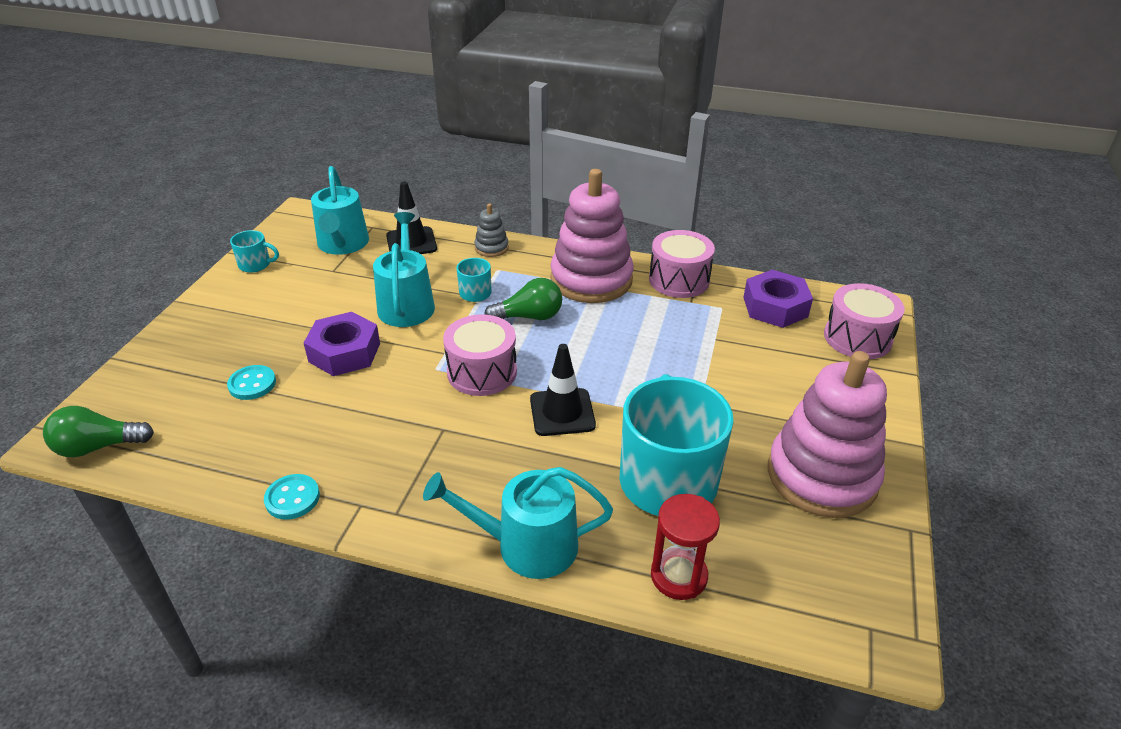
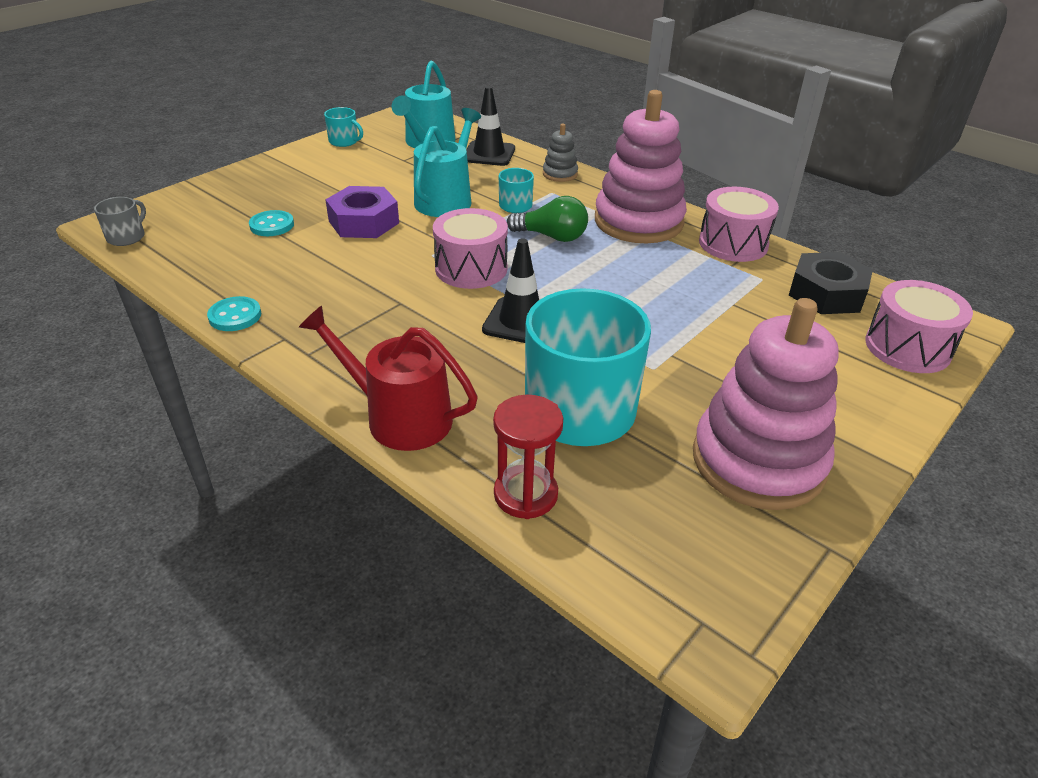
camera: 25 degrees right, 0 degrees up
(98, 447) = (127, 237): green light bulb -> grey mug
(527, 545) = (400, 417): turquoise watering can -> red watering can
(775, 307) = (826, 293): purple nut -> black nut

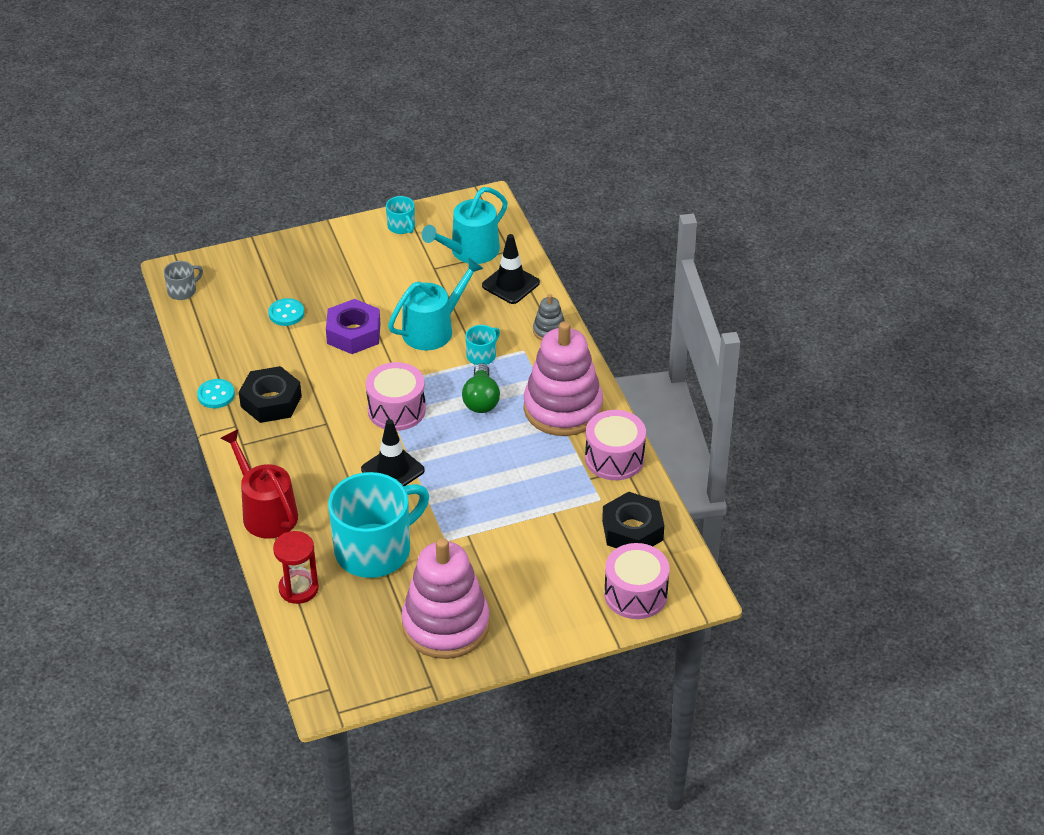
camera: 30 degrees right, 5 degrees up
(313, 302) = (271, 401): none -> black nut
(552, 236) = (481, 400): green light bulb -> green light bulb turned 45 degrees clockwise

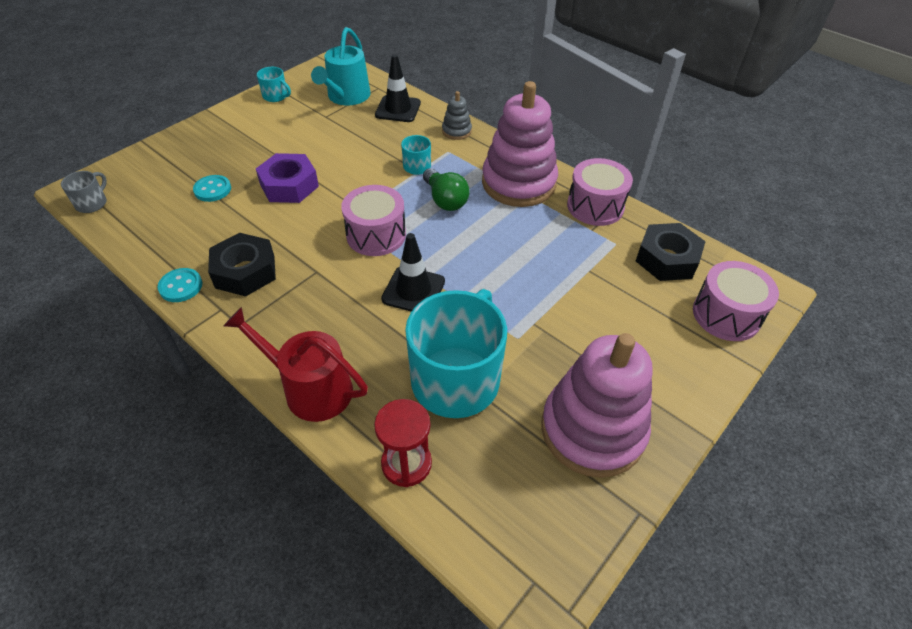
camera: 30 degrees left, 5 degrees up
(433, 329) = (359, 160): turquoise watering can -> none

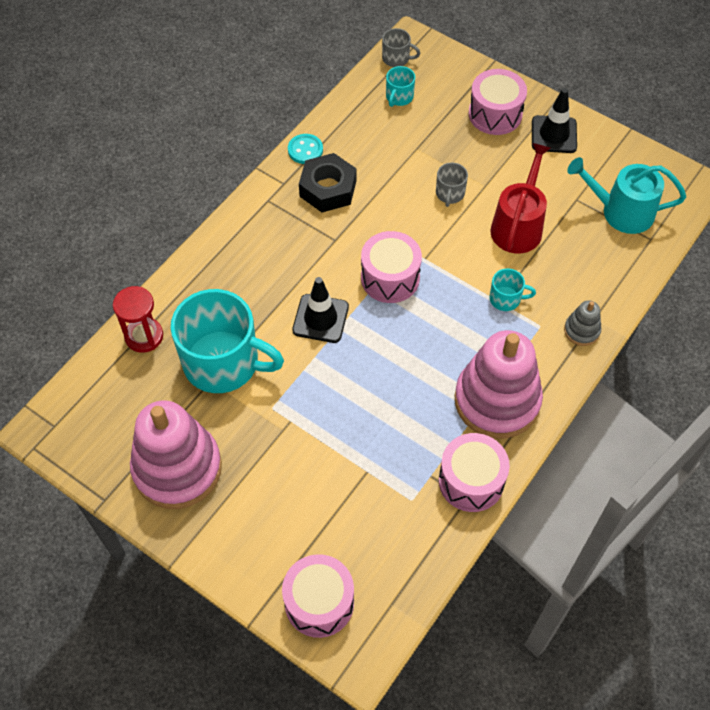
camera: 85 degrees right, 10 degrees up
(207, 147) = (495, 114): none -> pink drum
(212, 190) = (431, 136): turquoise button -> none
(276, 96) = (602, 146): turquoise mug -> turquoise mug (399, 97)
(289, 185) = (449, 193): purple nut -> grey mug
(311, 388) = (208, 262): red watering can -> red watering can (518, 226)
(398, 109) = (610, 266): black traffic cone -> black traffic cone (554, 134)
(445, 200) = (453, 331): green light bulb -> none
(667, 259) = (395, 551): black nut -> none

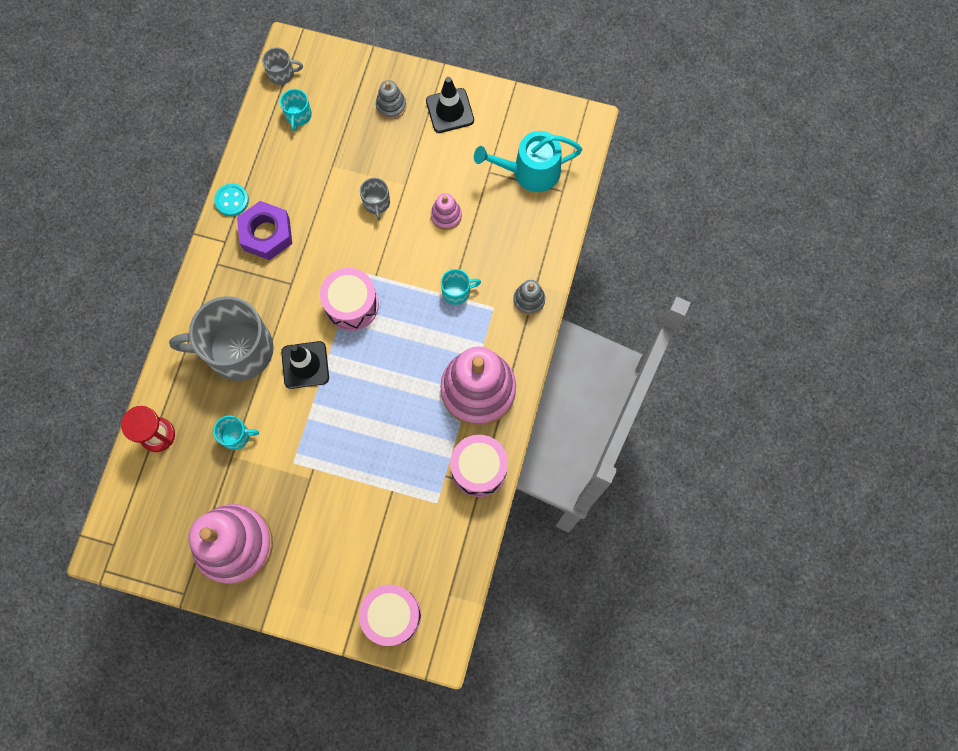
camera: 20 degrees left, 15 degrees up
(223, 362) = (236, 435): turquoise mug -> turquoise mug, size x0.43
(257, 283) = (238, 349): none -> grey mug
(328, 189) = (266, 234): black nut -> purple nut
(495, 114) = (391, 106): pink drum -> grey stacking toy
(518, 226) = (446, 216): red watering can -> pink stacking toy

